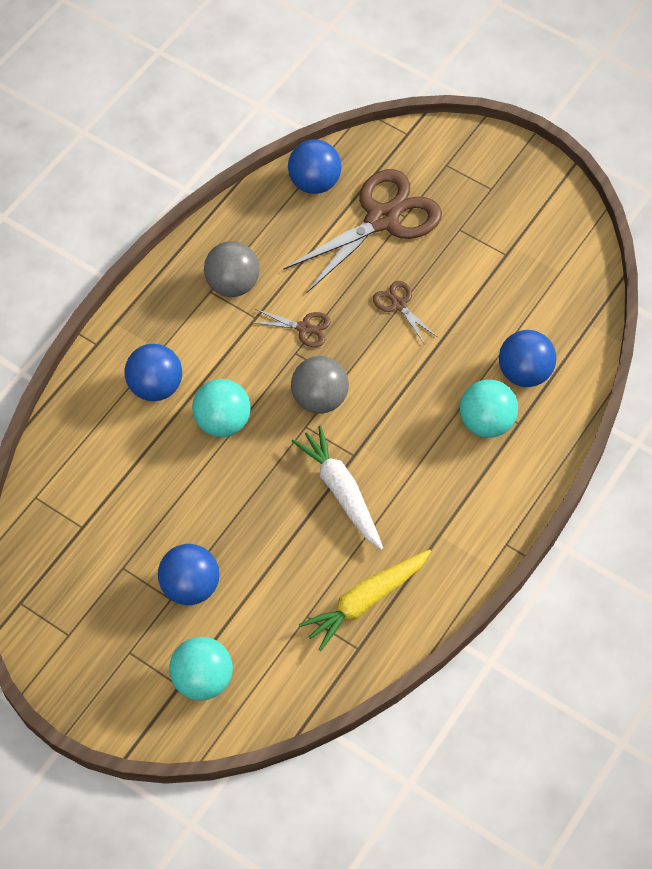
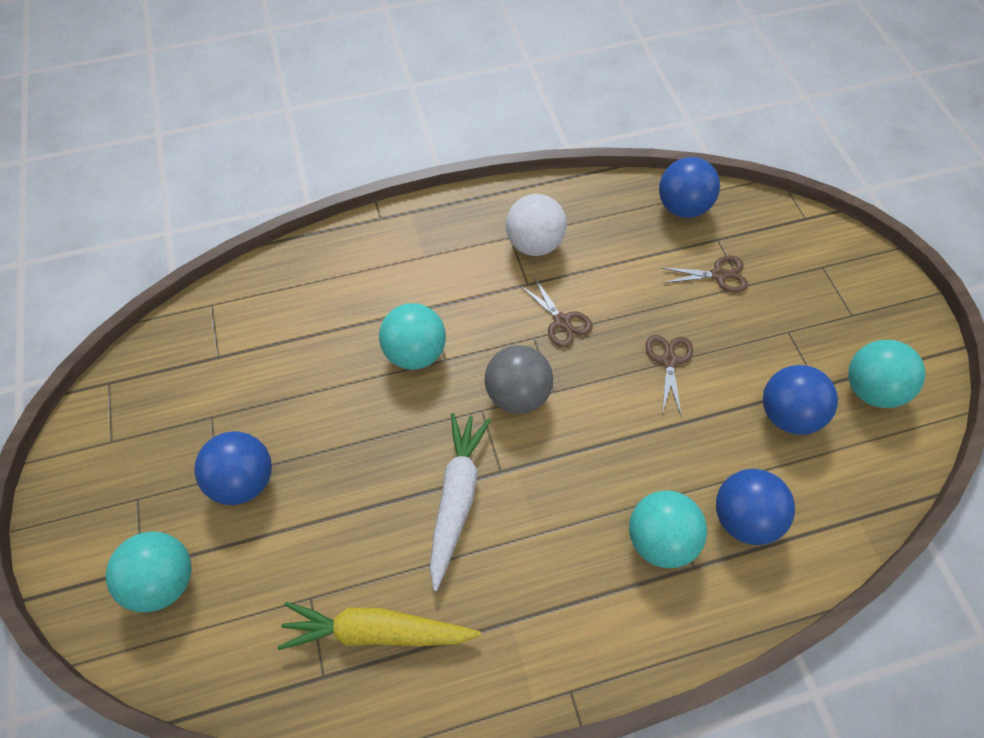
camera: 40 degrees right, 0 degrees up
(156, 387) = (391, 283): blue ball -> blue ball (787, 414)
(233, 284) = (534, 244): grey ball -> white ball
(382, 219) = (718, 275): brown scissors -> brown scissors, size x0.44
(538, 234) = (870, 389): none -> turquoise ball

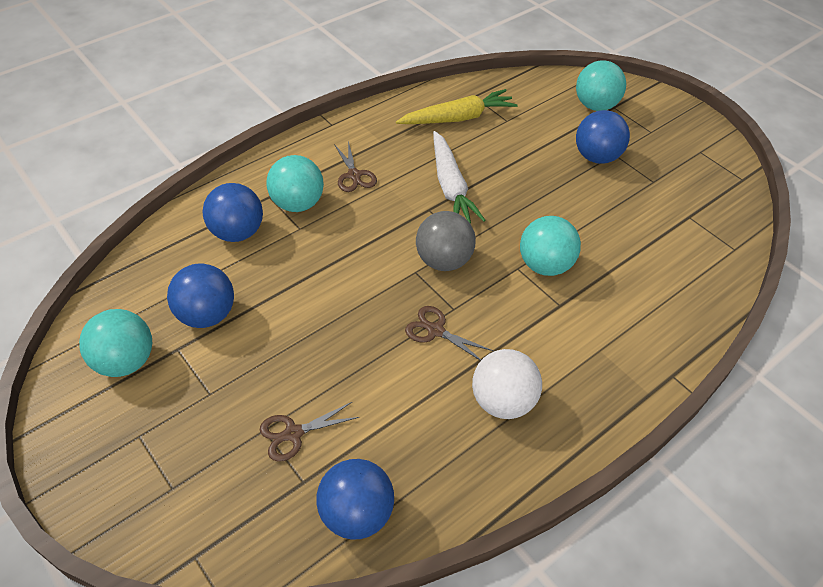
camera: 155 degrees right, 10 degrees down
(669, 361) = (324, 327): brown scissors -> brown scissors (354, 175)

